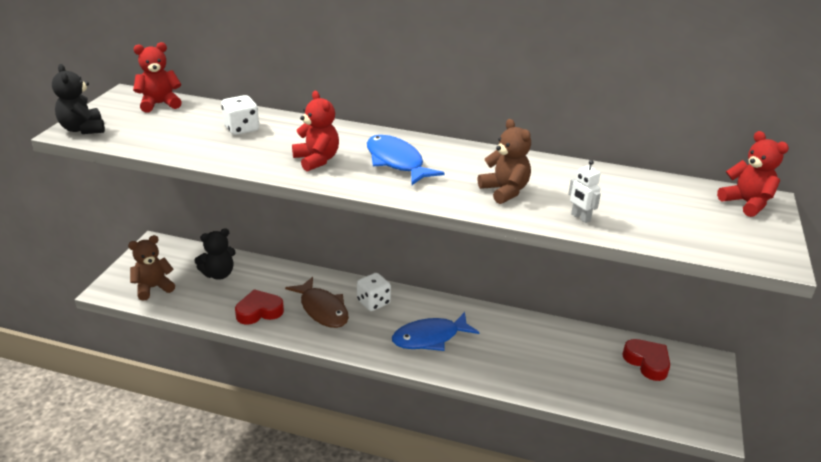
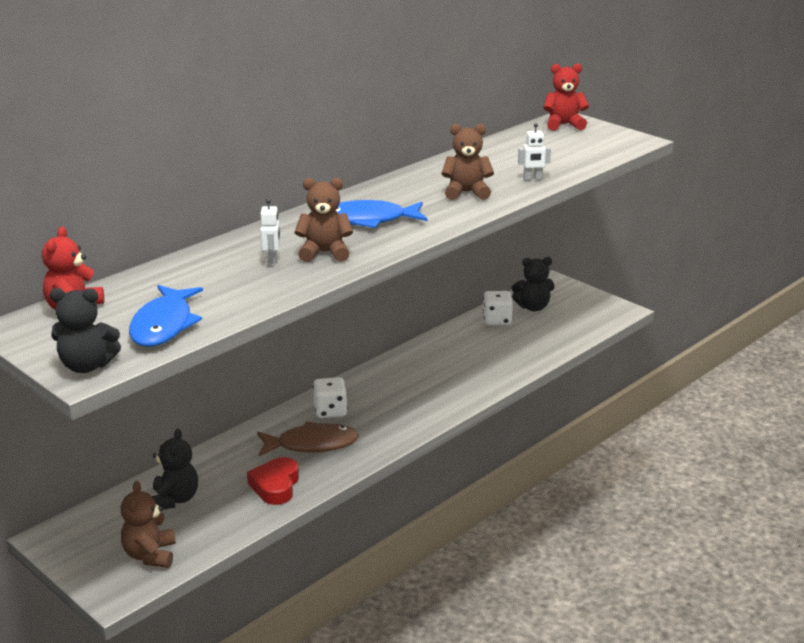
camera: 60 degrees left, 5 degrees down
(241, 129) = (206, 276): white dice -> white dice (497, 320)
(285, 144) = (272, 261): none -> white robot
(317, 160) = (324, 253): red teddy bear -> brown teddy bear
(430, 338) = (413, 395): blue fish -> blue fish (164, 325)
(647, 362) = (533, 307): red heart -> black teddy bear

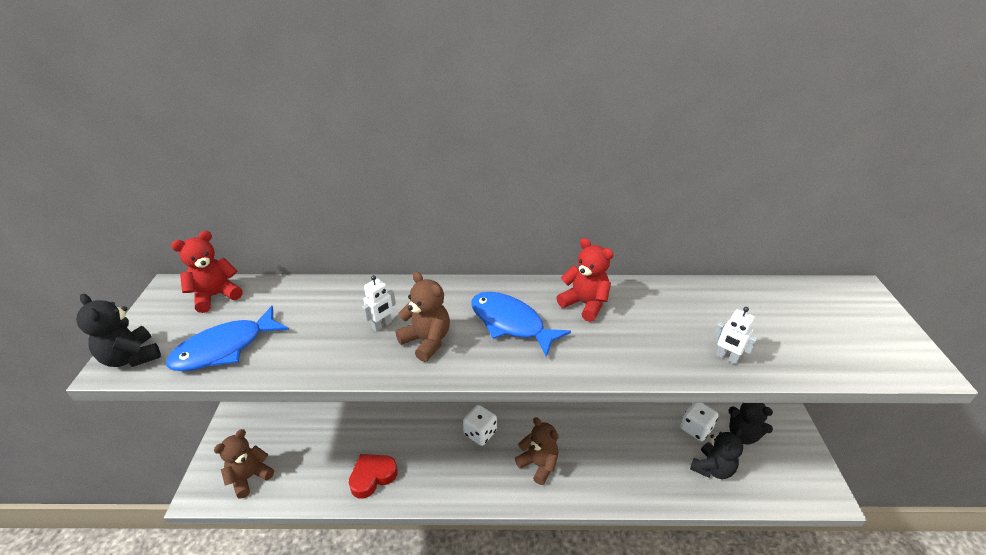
camera: 45 degrees right, 10 degrees up
(174, 499) = (314, 439): black teddy bear -> black teddy bear (712, 468)
(312, 444) = (434, 456): brown fish -> none
(466, 192) = (636, 338): brown teddy bear -> brown teddy bear (538, 464)
(563, 125) = (850, 299): red teddy bear -> red teddy bear (584, 304)

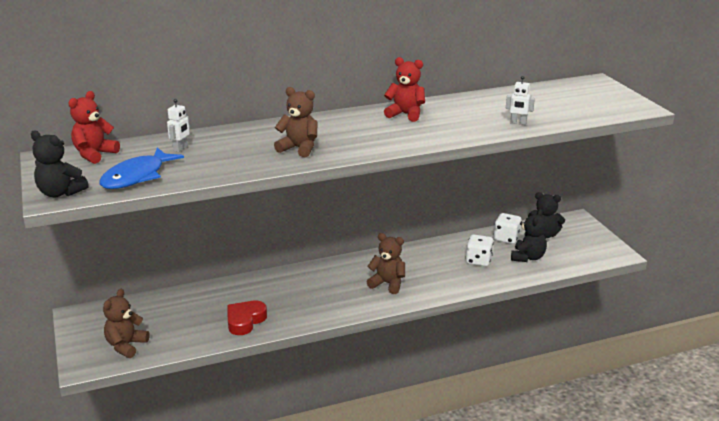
camera: 20 degrees left, 10 degrees down
(382, 325) = (256, 147): white robot -> white robot (180, 148)
(480, 433) = (326, 276): white dice -> white dice (478, 260)
(511, 323) = (357, 131): blue fish -> none

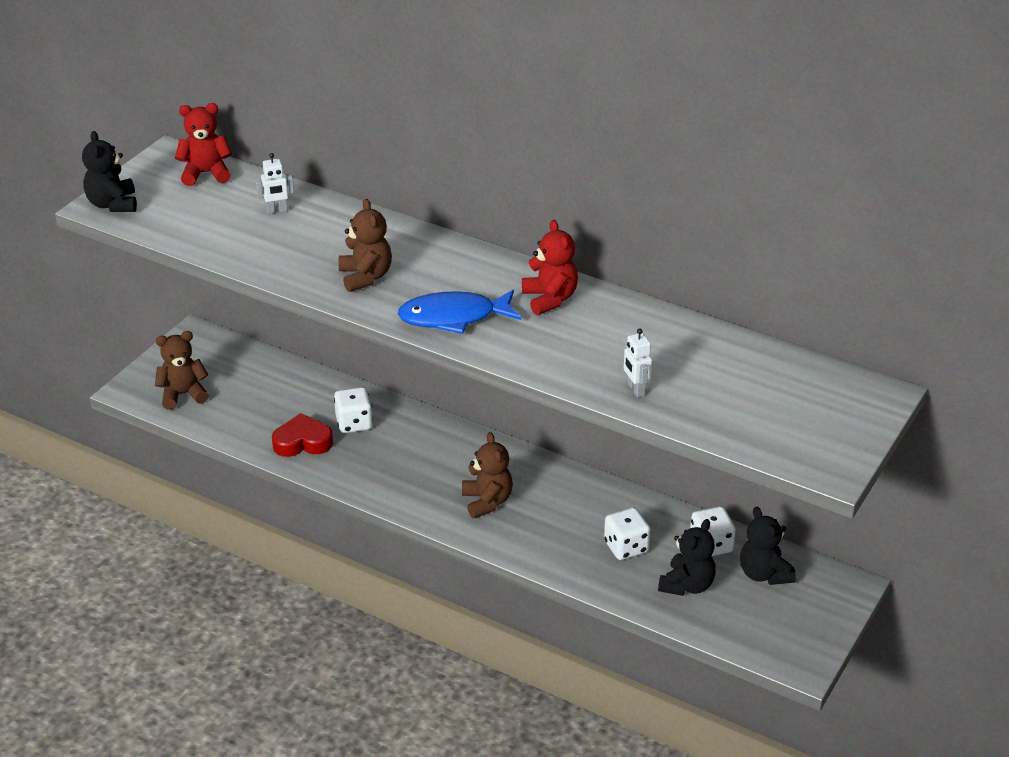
camera: 50 degrees right, 10 degrees up
(137, 176) = (190, 222): blue fish -> blue fish (454, 317)
(257, 296) = (354, 423): none -> white dice
(527, 257) = (687, 585): black teddy bear -> black teddy bear turned 45 degrees counterclockwise

